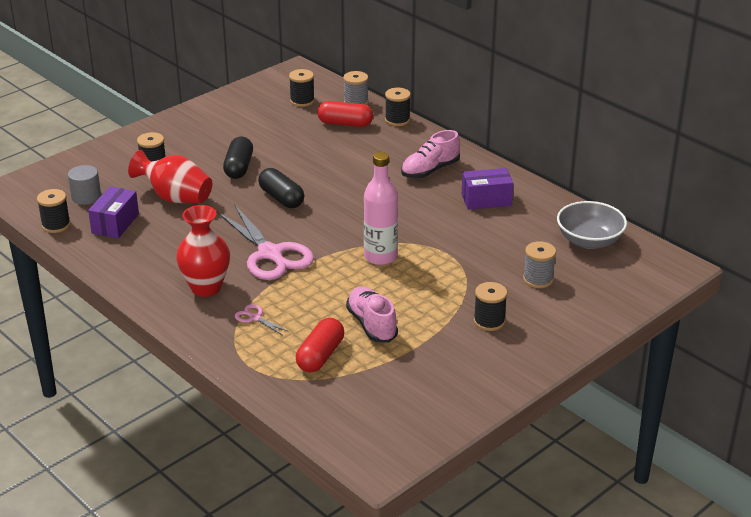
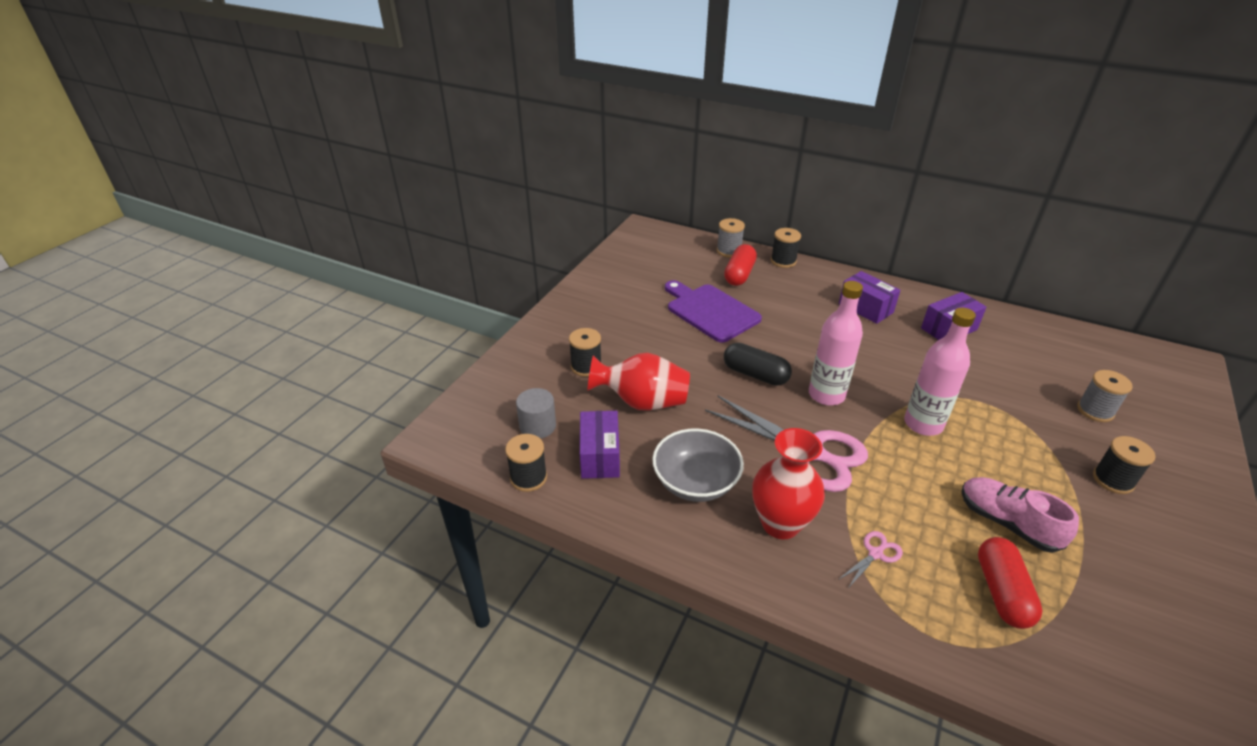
camera: 20 degrees left, 5 degrees up
(239, 167) = (679, 347): black capsule -> none
(255, 318) = (875, 554): pink scissors -> pink scissors turned 120 degrees clockwise
(290, 147) = (710, 311): none -> purple cutting board
(302, 101) = (677, 259): black spool -> none
(324, 223) = (826, 395): none -> pink bottle
(345, 123) = (739, 274): red capsule -> red capsule turned 60 degrees counterclockwise
(430, 170) = (865, 308): pink shoe -> purple box
(589, 241) = (1085, 352): grey bowl -> grey bowl (695, 482)

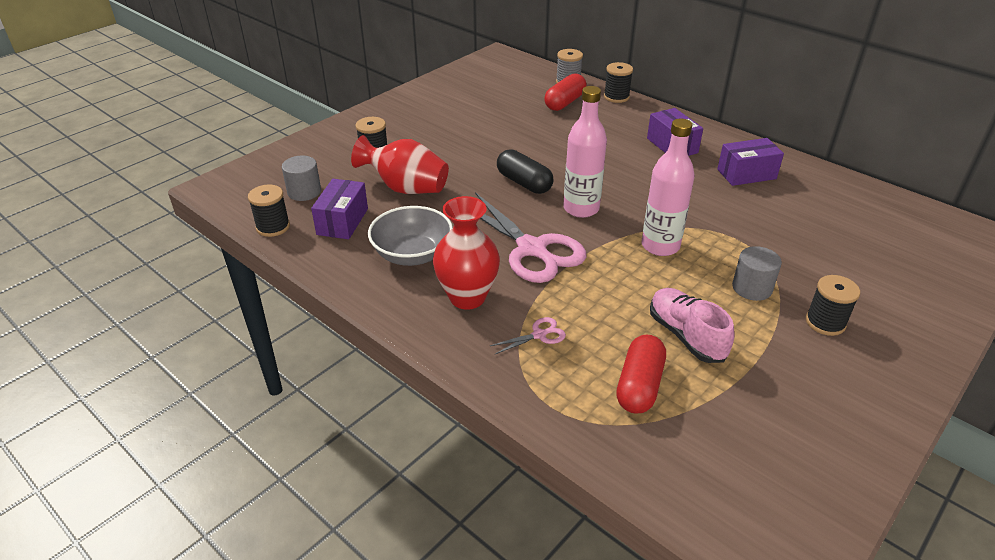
camera: 15 degrees right, 0 degrees up
(710, 311) = (516, 128): purple cutting board -> none
(1030, 455) = (752, 288): none -> grey cylinder
(1095, 411) = (852, 264): grey spool -> none

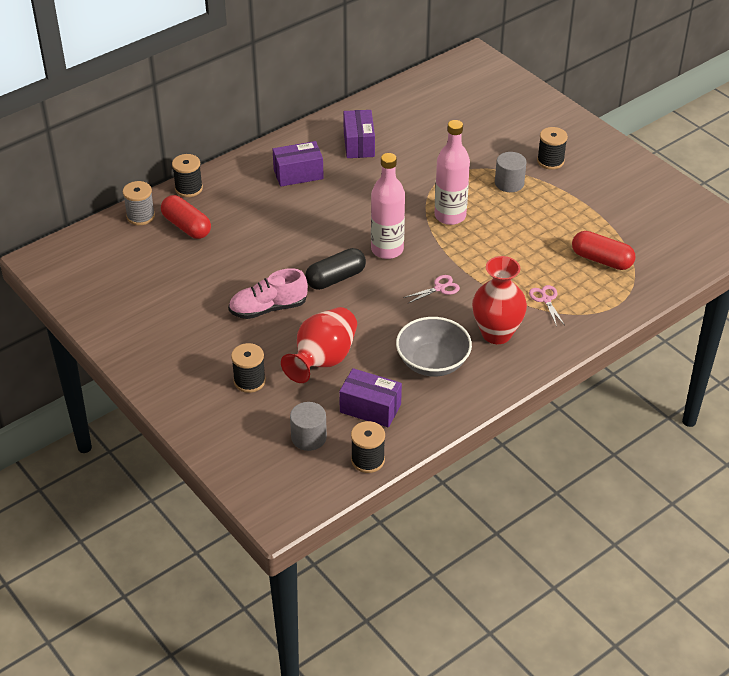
camera: 80 degrees left, 5 degrees up
(531, 249) = (439, 288): pink scissors -> pink scissors, size x0.41
(686, 336) = (556, 227): pink shoe -> pink shoe (268, 308)

